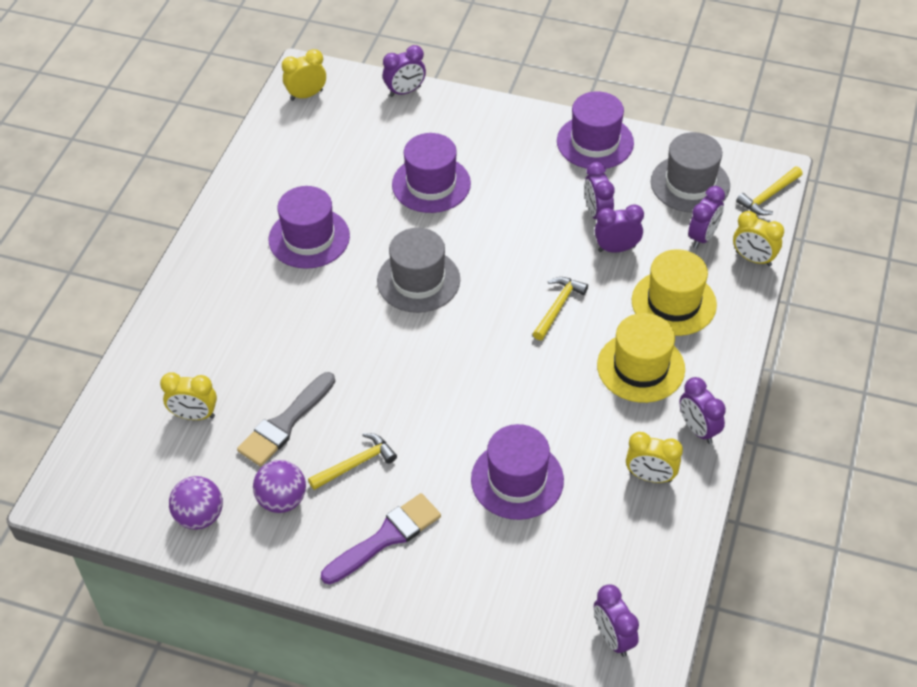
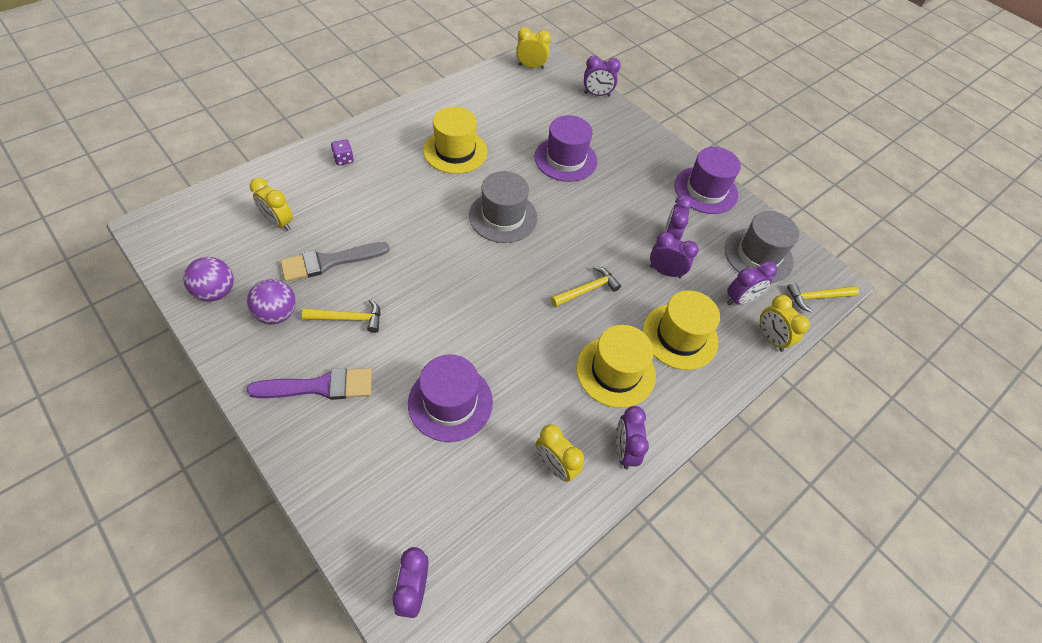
camera: 25 degrees right, 5 degrees up
(198, 312) = (344, 159): none -> purple dice
(309, 238) = (455, 151): purple hat -> yellow hat

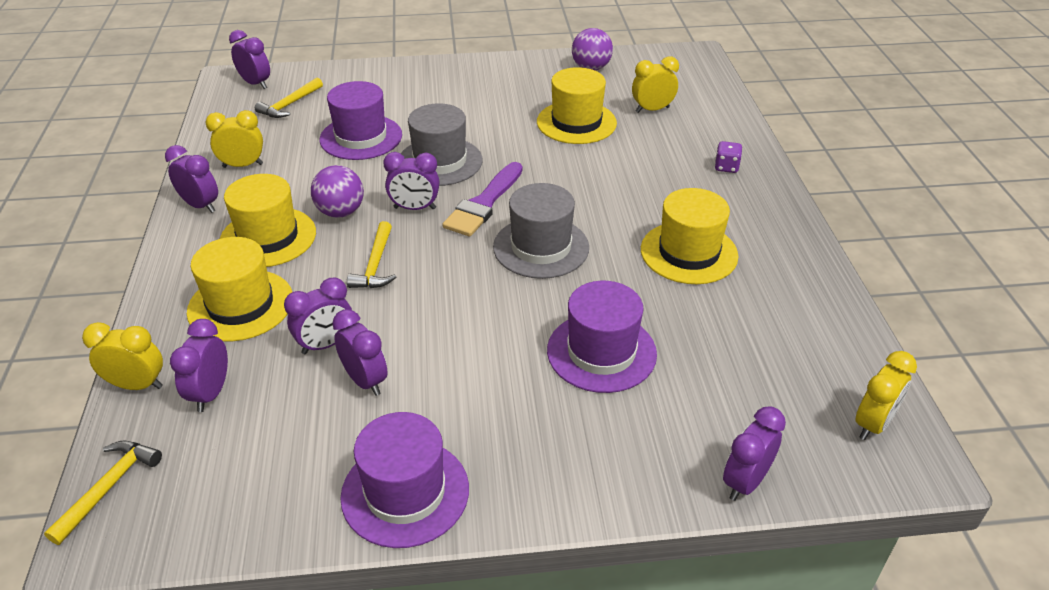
camera: 130 degrees right, 15 degrees down
(277, 314) = (540, 87): purple ball -> purple ball (340, 212)
(319, 386) = (448, 88): purple brush -> purple brush (484, 203)
(329, 262) = (576, 122): grey brush -> yellow hat
(349, 318) = (500, 116): yellow hammer -> yellow hammer (290, 105)
(515, 303) = (414, 208): none -> purple clock
(758, 255) = (238, 468): grey hat -> grey hat (440, 161)

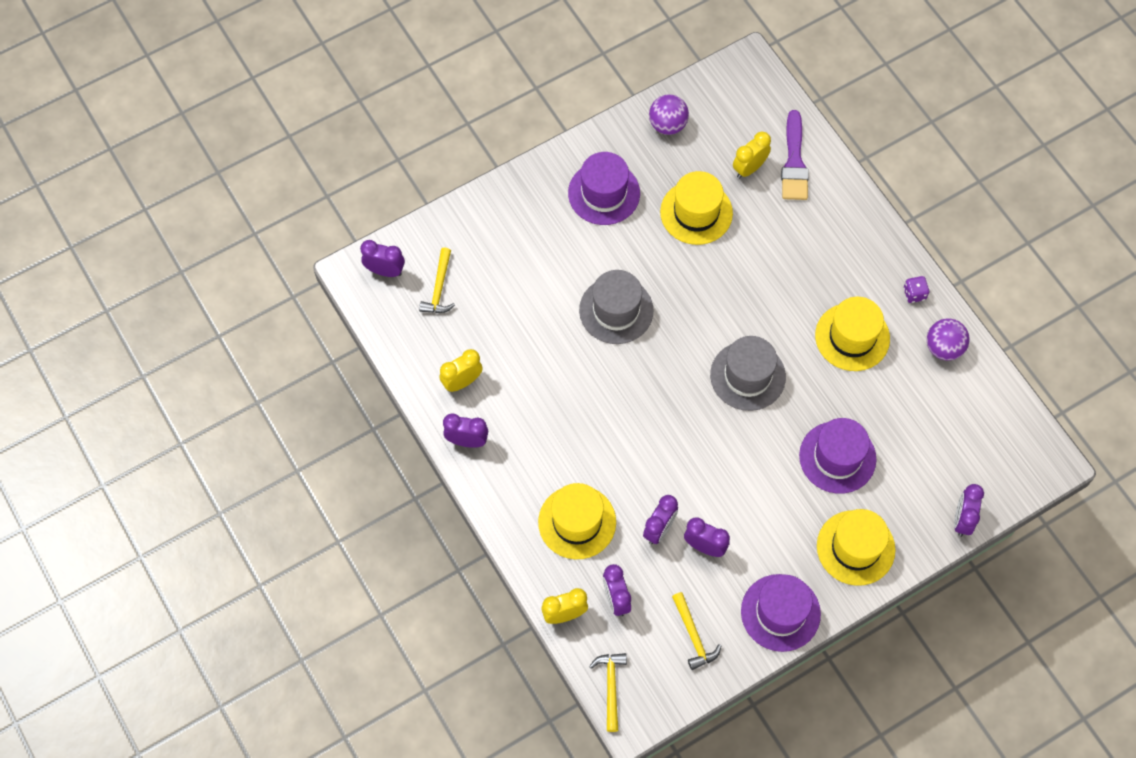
camera: 25 degrees left, 25 degrees up
(268, 237) = (545, 451): yellow hat -> yellow hat (855, 548)
(340, 212) = (579, 401): purple ball -> purple ball (943, 348)
(361, 137) = (532, 306): purple hat -> purple hat (604, 193)
(375, 265) = (643, 444): yellow hammer -> yellow hammer (693, 636)
(414, 208) = (631, 373): purple clock -> none
(484, 203) = (680, 346): purple brush -> purple brush (794, 162)
(726, 167) = (839, 224): purple dice -> purple dice (914, 294)
(873, 424) = (1019, 444): yellow clock -> none

